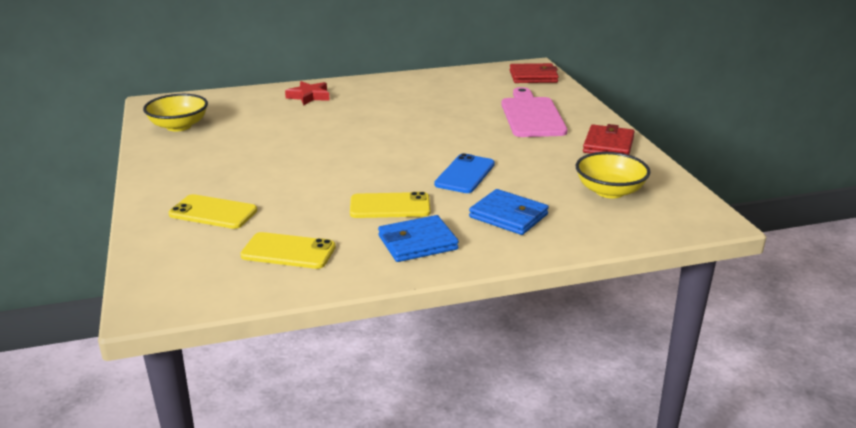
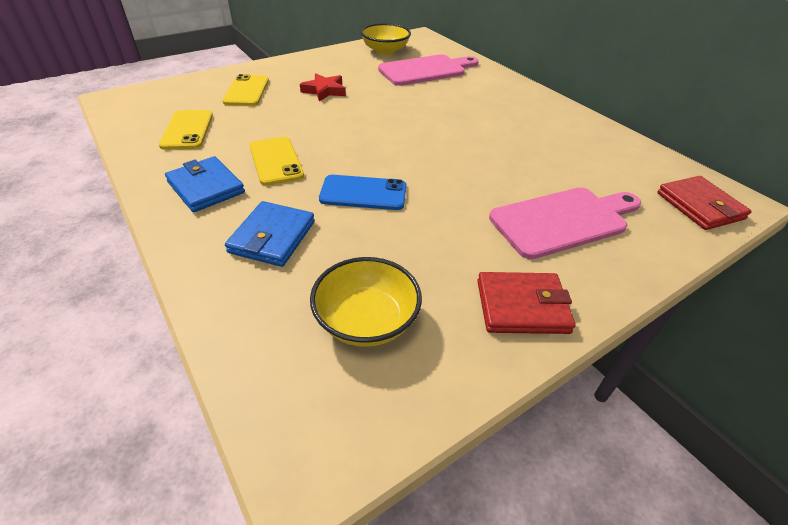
camera: 70 degrees right, 15 degrees up
(253, 115) = (425, 70): none -> pink cutting board
(309, 96) = (486, 83): red star -> red star (324, 91)

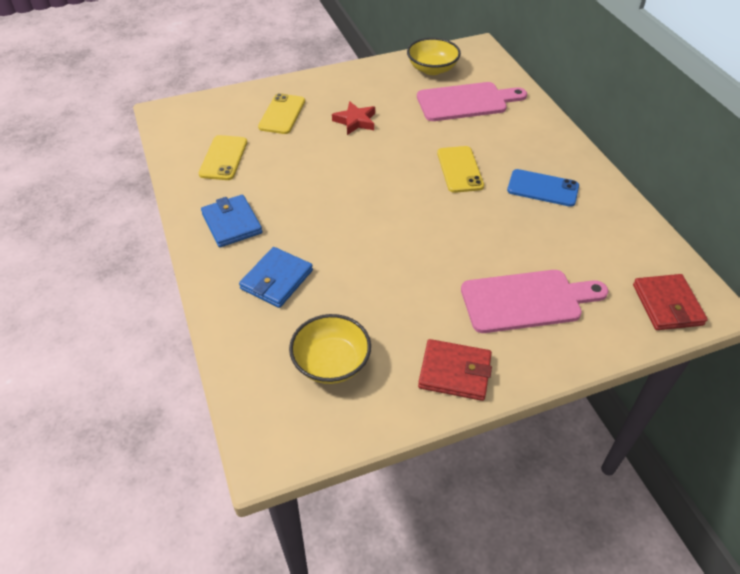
camera: 15 degrees right, 5 degrees up
(276, 161) = (293, 203): yellow phone -> yellow phone (460, 169)
(363, 193) = (360, 247): blue phone -> blue phone (542, 188)

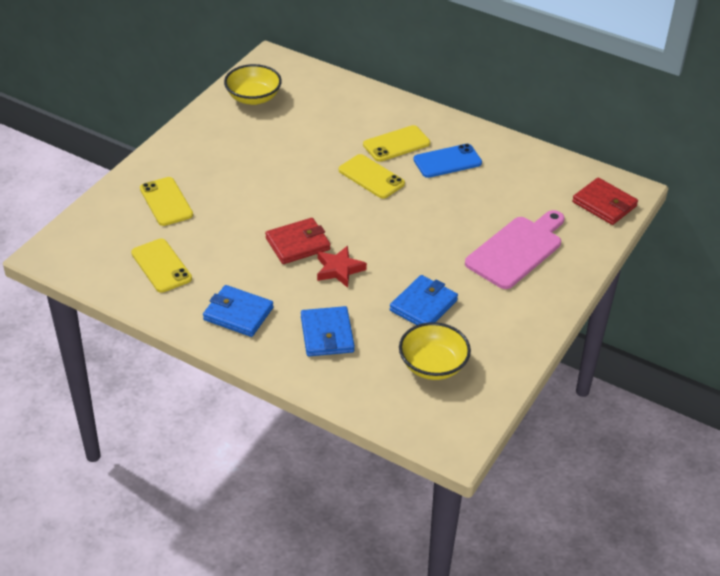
camera: 40 degrees left, 5 degrees down
(355, 121) = (240, 177): red star -> red star (339, 269)
(384, 302) = (423, 305): none -> blue wallet
(455, 372) = (519, 323): red wallet -> red wallet (298, 244)
(466, 102) = (315, 116): pink cutting board -> none
(511, 153) = (396, 144): none -> yellow phone

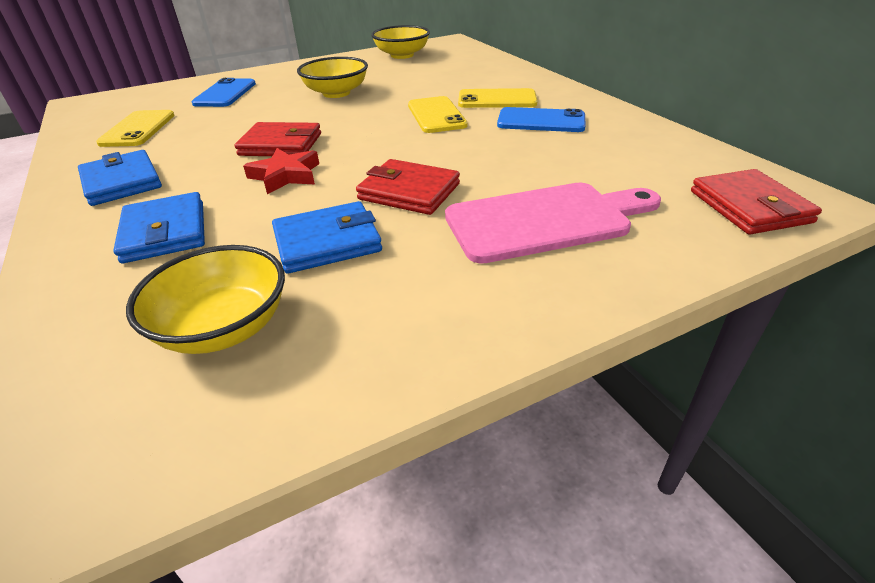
camera: 35 degrees right, 5 degrees down
(166, 202) = (225, 93): yellow phone -> blue phone
(263, 172) = (336, 93): none -> yellow bowl
(327, 334) = (165, 232): blue wallet -> blue wallet turned 45 degrees counterclockwise
(428, 255) = (409, 191): none -> red wallet

